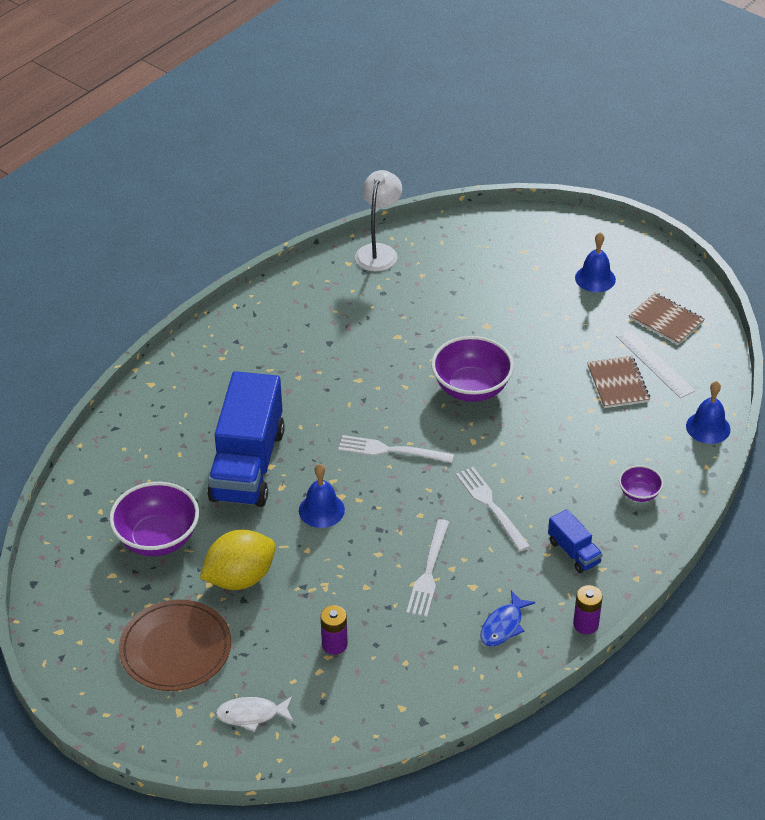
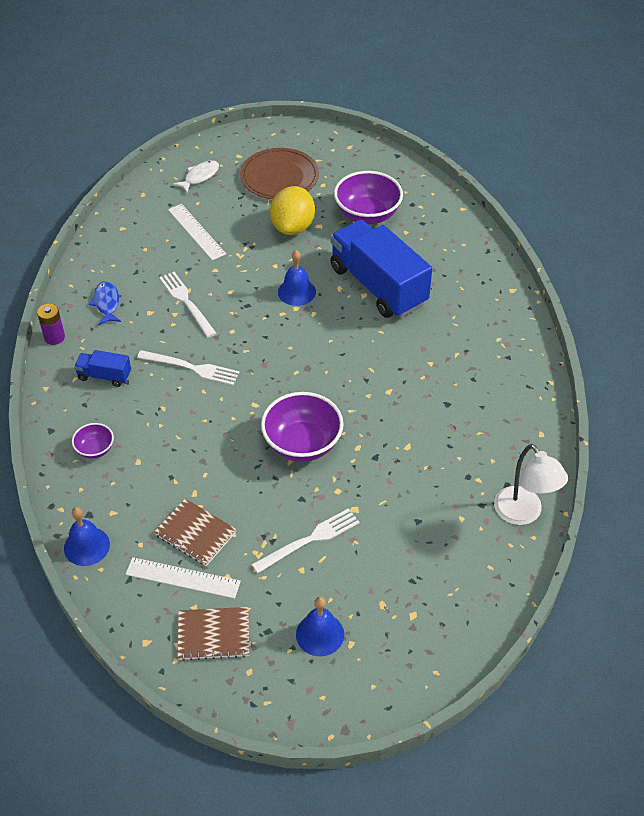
camera: 135 degrees right, 5 degrees up
(334, 644) = (196, 232): purple battery -> white ruler
(391, 450) = (302, 358): white fork -> white fork (309, 540)

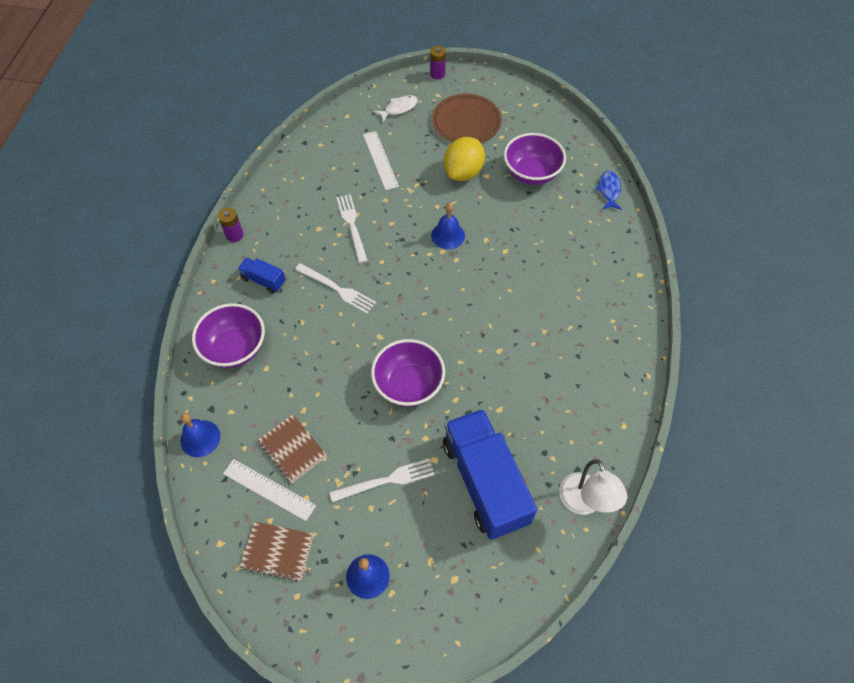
camera: 15 degrees right, 10 degrees up
(95, 449) = (235, 348): purple bowl -> purple bowl, size x1.96
(106, 303) = (286, 212): blue fish -> blue fish (609, 190)
(231, 135) = (437, 74): none -> purple battery
(378, 286) = (520, 245): blue truck -> blue truck (485, 482)

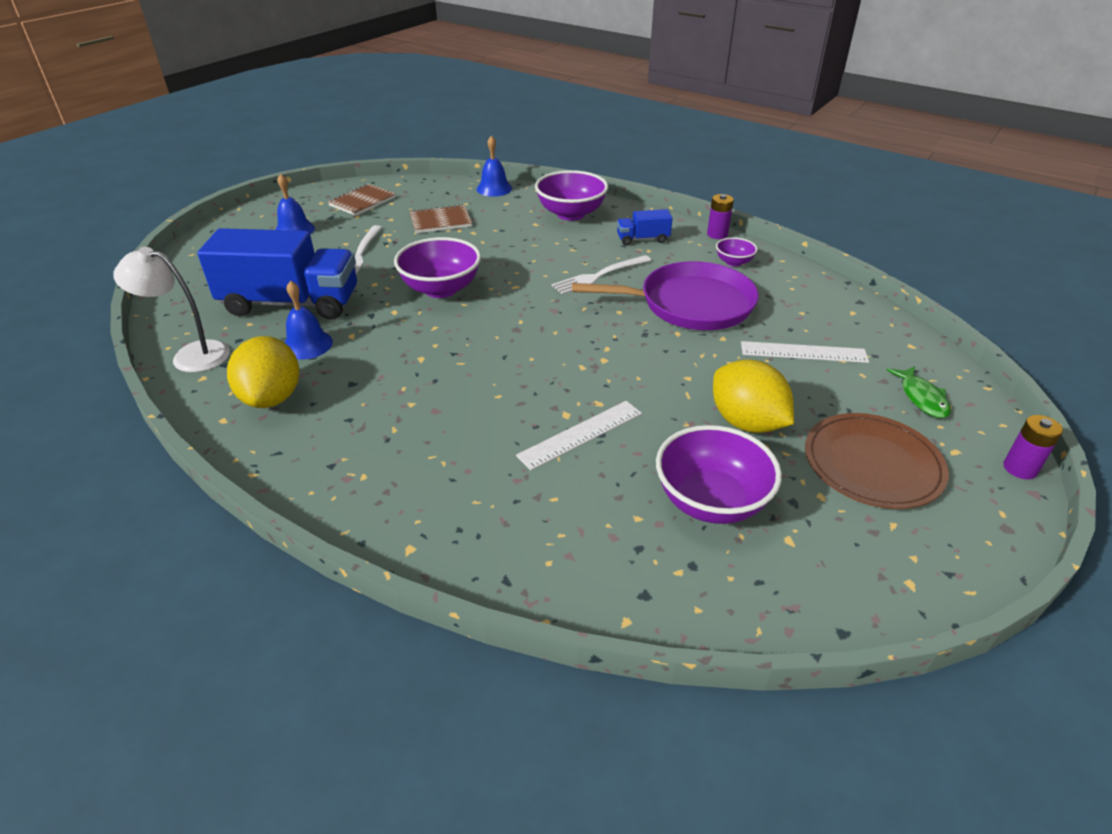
camera: 115 degrees right, 20 degrees down
(263, 280) = (643, 239): blue truck -> blue truck turned 150 degrees counterclockwise
(269, 489) = (417, 206): white ruler -> white ruler (580, 434)
(278, 215) = (734, 262): none -> purple bowl
(352, 225) = (690, 304): white fork -> purple pan
(399, 108) = (921, 398): white fish -> green fish
(448, 235) = (627, 371): blue bell -> blue bell (307, 345)
(588, 412) = (272, 397): none -> yellow lemon
(609, 190) = (617, 597): blue fish -> none

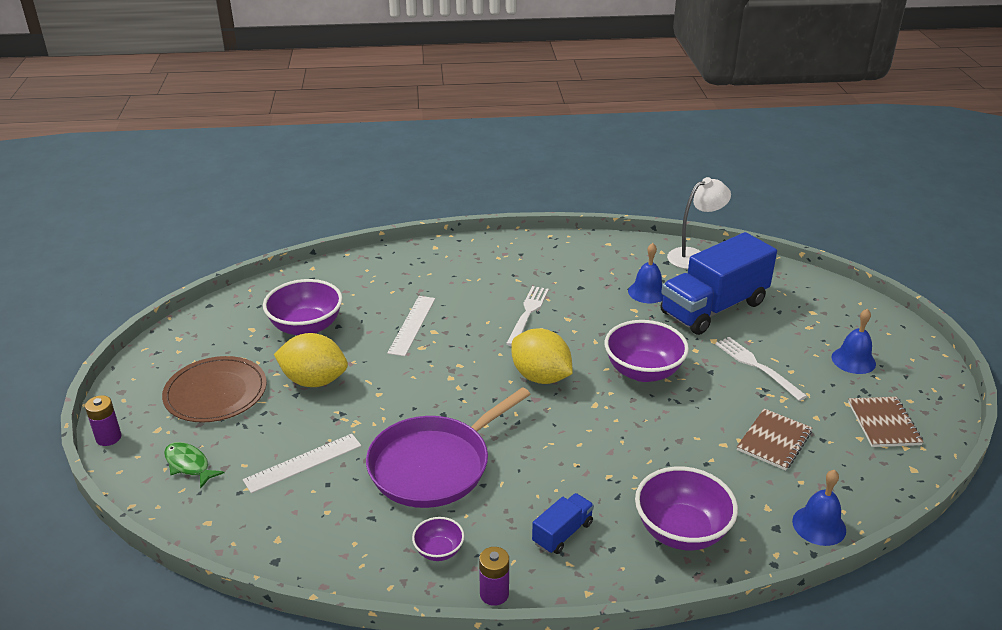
camera: 140 degrees right, 5 degrees down
(272, 397) = (606, 262): yellow lemon -> yellow lemon (540, 377)
(599, 275) = (545, 455): white fork -> white fork (528, 313)

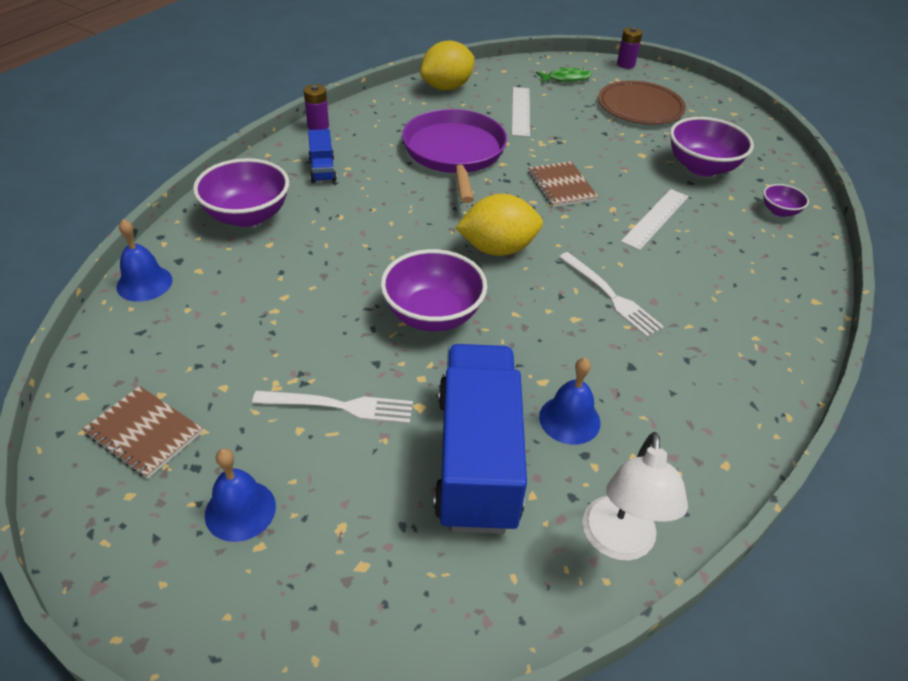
camera: 125 degrees right, 10 degrees up
(314, 381) = (615, 145): yellow lemon -> yellow lemon (446, 87)
(412, 325) = (655, 218): white ruler -> white ruler turned 75 degrees clockwise
(439, 551) = (377, 123): purple bowl -> purple bowl (779, 211)
(774, 441) = (243, 330): brown notebook -> brown notebook (561, 186)

